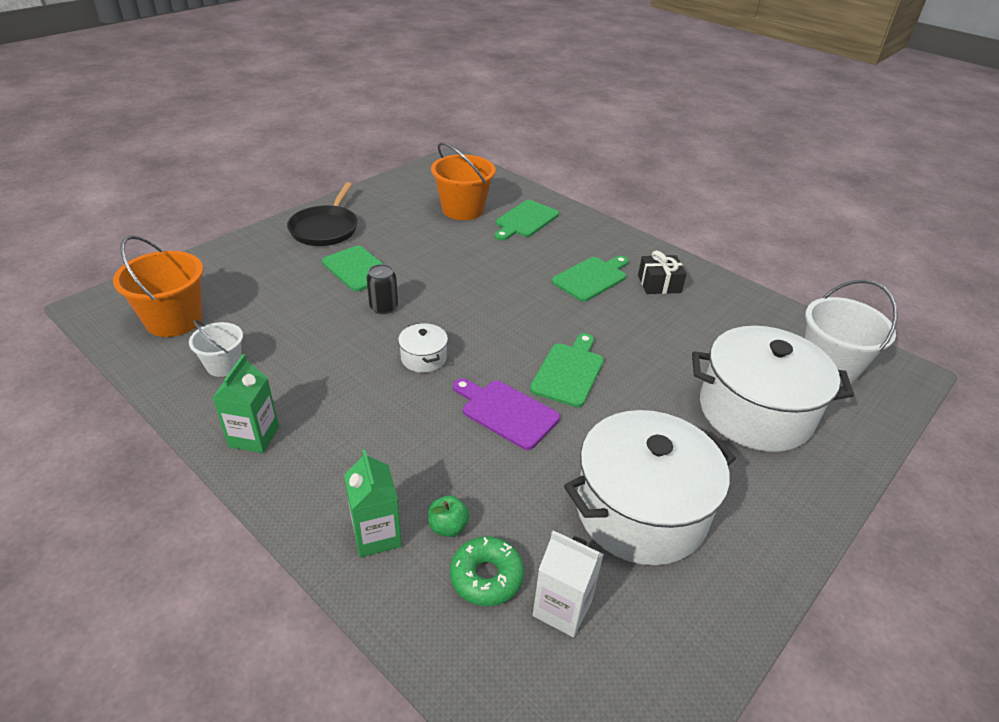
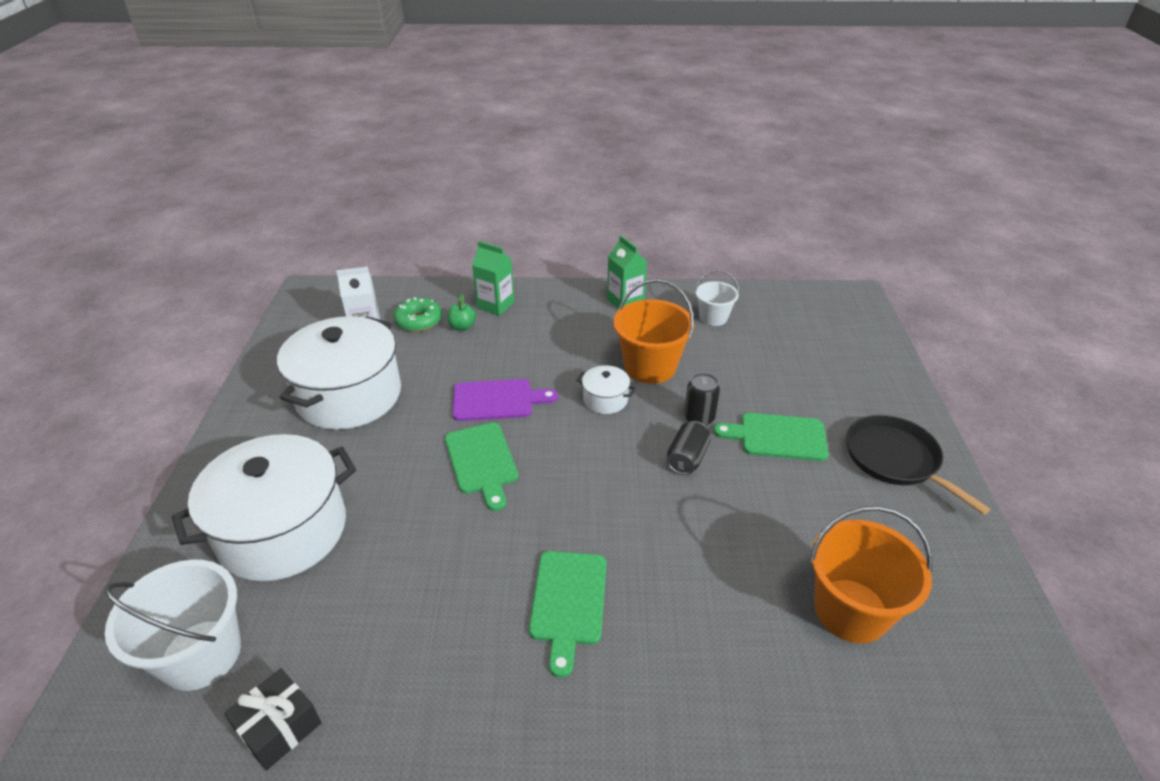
camera: 140 degrees right, 0 degrees up
(174, 320) = (798, 319): orange bucket -> orange bucket (650, 367)
(432, 293) = (687, 458): none -> black can
(525, 220) = (760, 657): green cutting board -> none
(659, 284) = (480, 659): black gift -> black gift (279, 727)

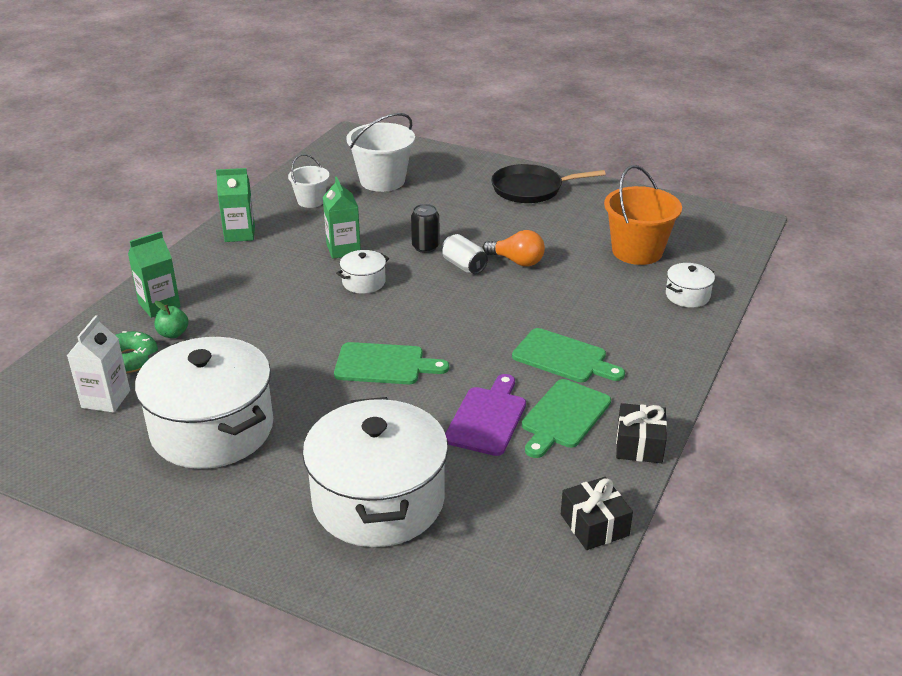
camera: 65 degrees left, 5 degrees down
(201, 654) = (495, 568): white bucket -> white bucket (382, 181)
(434, 734) = (639, 444): none -> black gift
(497, 400) = (310, 338): purple cutting board -> purple cutting board (487, 418)
(650, 367) = (343, 249): orange bucket -> green carton
(687, 458) = (464, 266): black can -> white can
(730, 498) = (517, 261): none -> orange light bulb
(778, 437) = (474, 222): green cutting board -> green cutting board (564, 417)
(789, 703) = (687, 296): none -> white pot

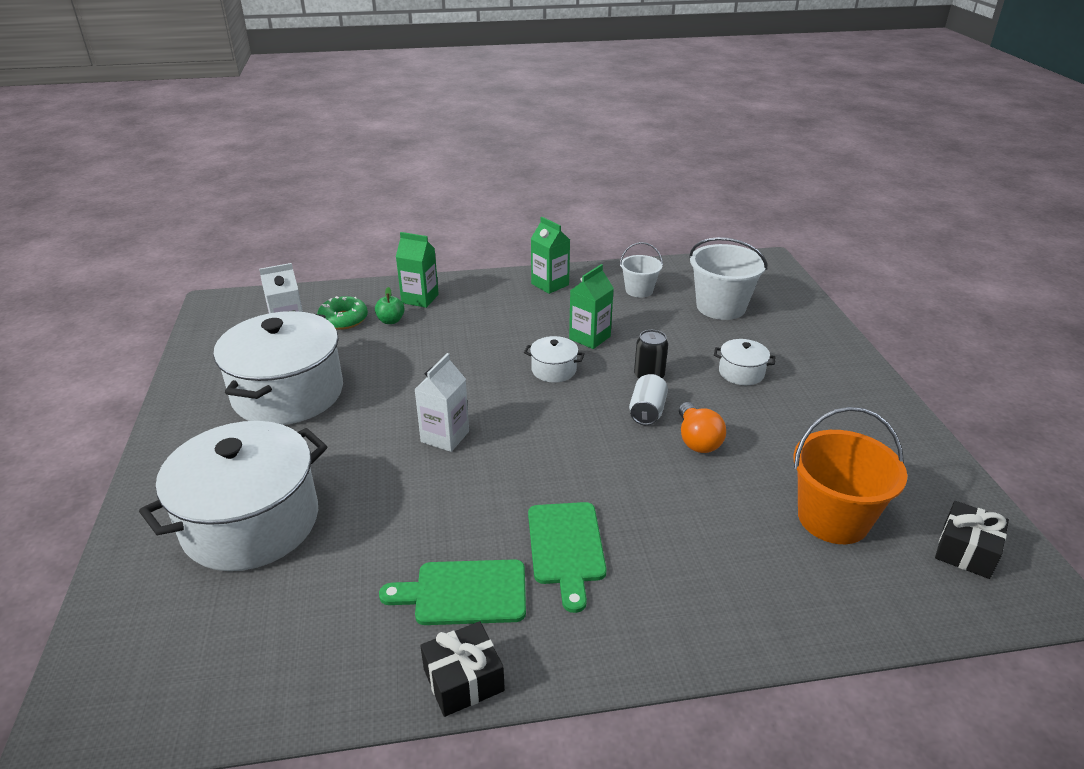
camera: 55 degrees right, 0 degrees up
(384, 364) = (445, 437): green cutting board -> white carton
(487, 418) = (418, 537): purple cutting board -> none
(531, 189) = (839, 391): black pan -> none
(594, 525) = (298, 699): black gift -> black gift (966, 551)
(687, 296) = (798, 602): white pot -> white pot (741, 373)

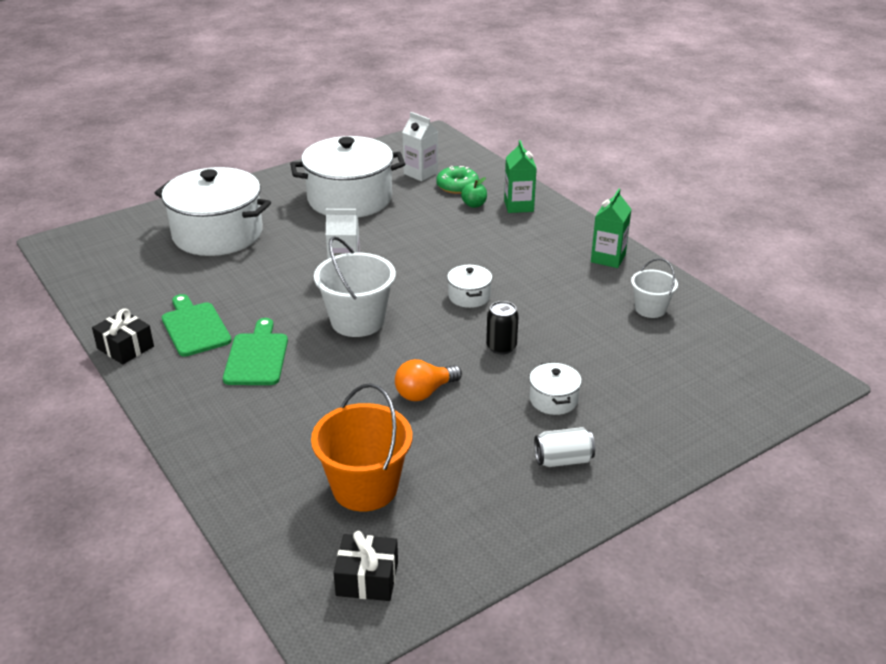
camera: 65 degrees right, 0 degrees up
(566, 547) = (257, 356): green cutting board -> green cutting board turned 120 degrees clockwise
(589, 337) = (536, 301): green carton -> none
(647, 411) = (446, 357): white can -> white can (563, 460)
(721, 307) = (670, 365): white bucket -> white bucket (357, 321)

